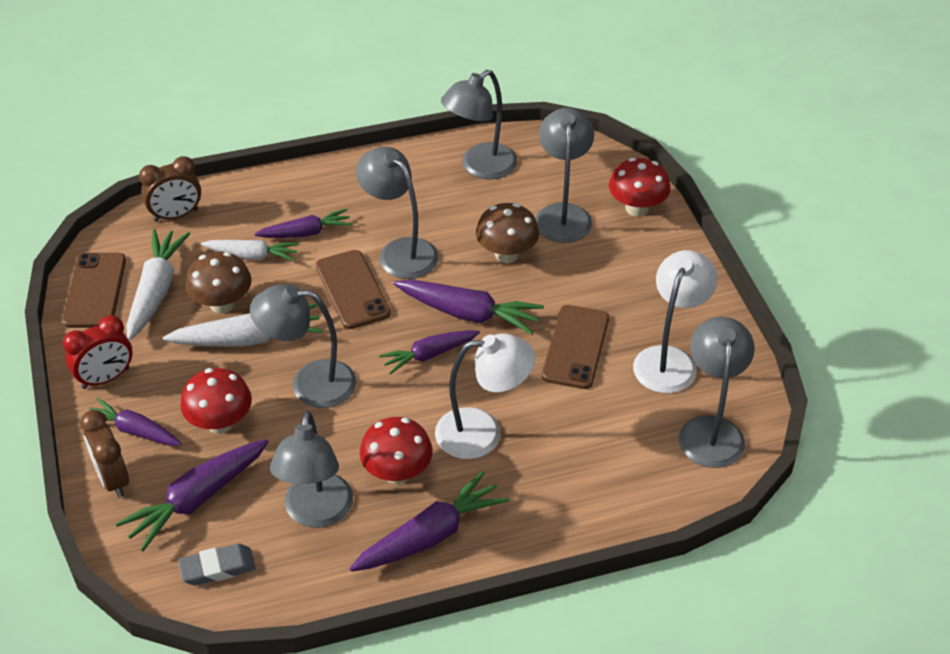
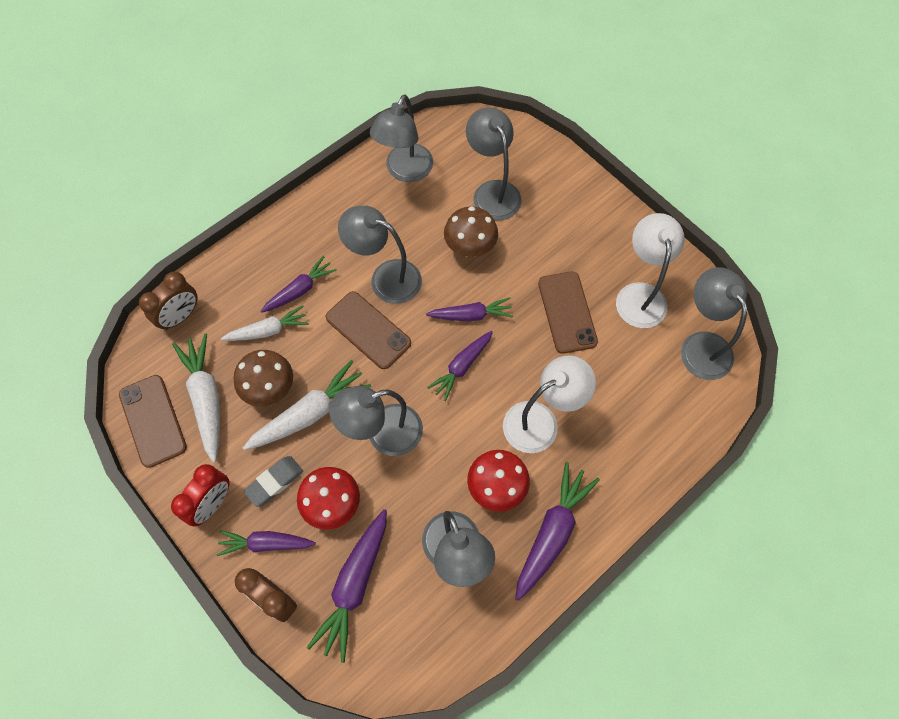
camera: 25 degrees left, 20 degrees up
(217, 568) = (407, 641): grey eraser -> grey eraser (274, 482)
(468, 314) = (471, 315): purple carrot -> purple carrot, size x0.66
(637, 208) = (544, 164): red mushroom -> none

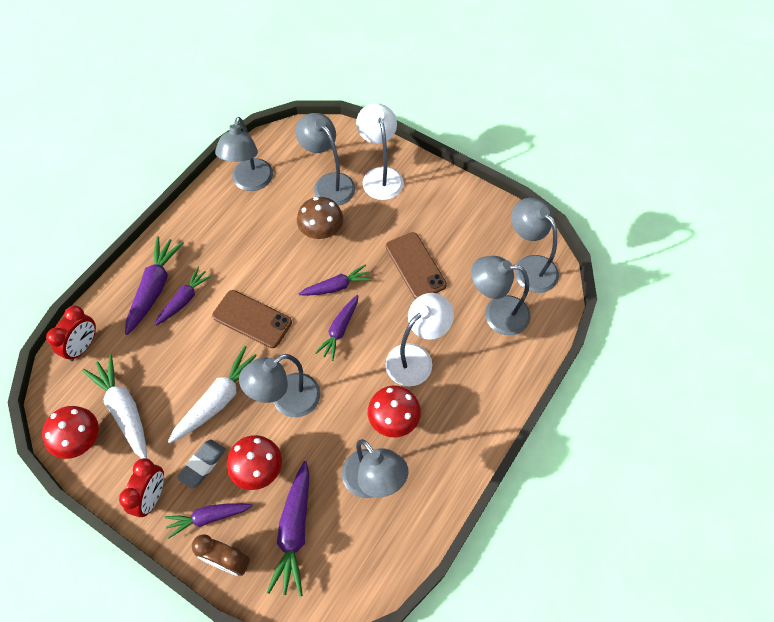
camera: 15 degrees left, 5 degrees down
(153, 420) = (80, 440): brown phone -> red mushroom
(180, 316) = (83, 346): brown clock -> red clock
(268, 330) = (164, 340): white carrot -> none
(269, 388) = (178, 387): brown mushroom -> none
(386, 277) = (256, 273): grey lamp -> grey lamp (497, 314)
(552, 533) = (449, 445): purple carrot -> purple carrot (154, 288)
(640, 295) = (471, 238): white lamp -> white lamp (380, 176)

